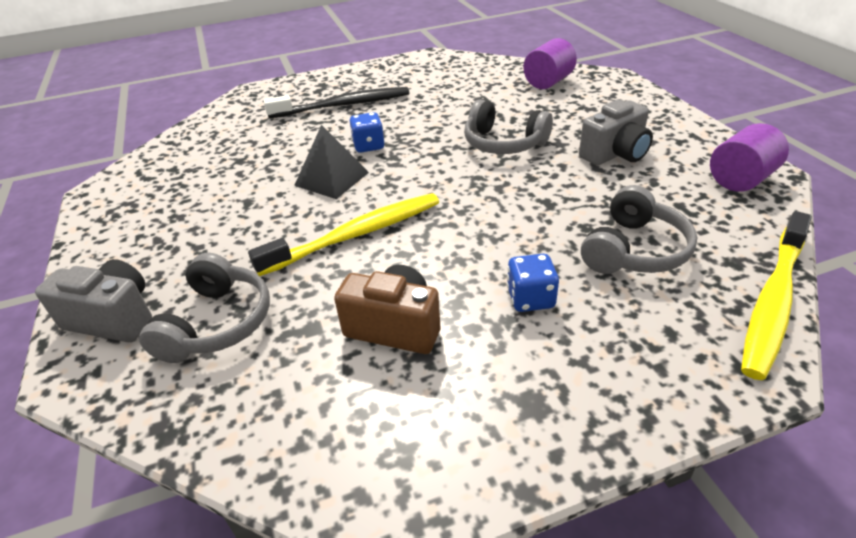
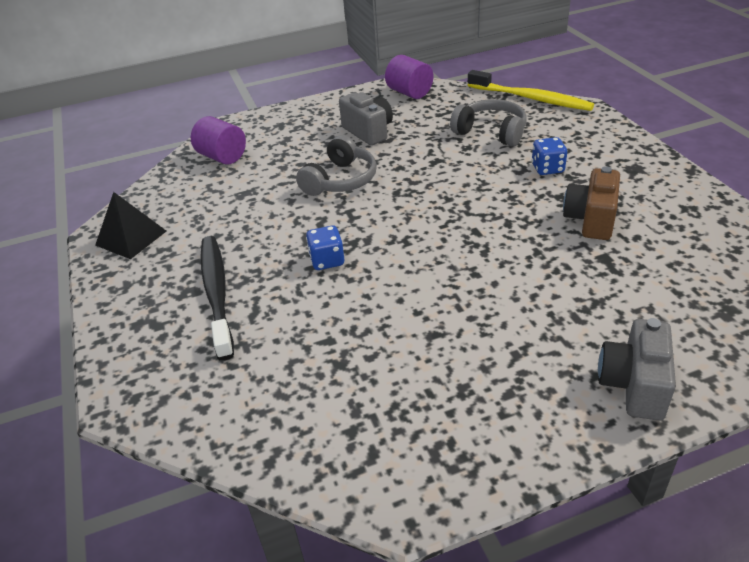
camera: 90 degrees left, 0 degrees up
(217, 323) = (616, 311): grey headphones -> none
(331, 179) = (391, 278): black pyramid -> black pyramid (131, 238)
(356, 235) = (486, 250): yellow toothbrush -> none

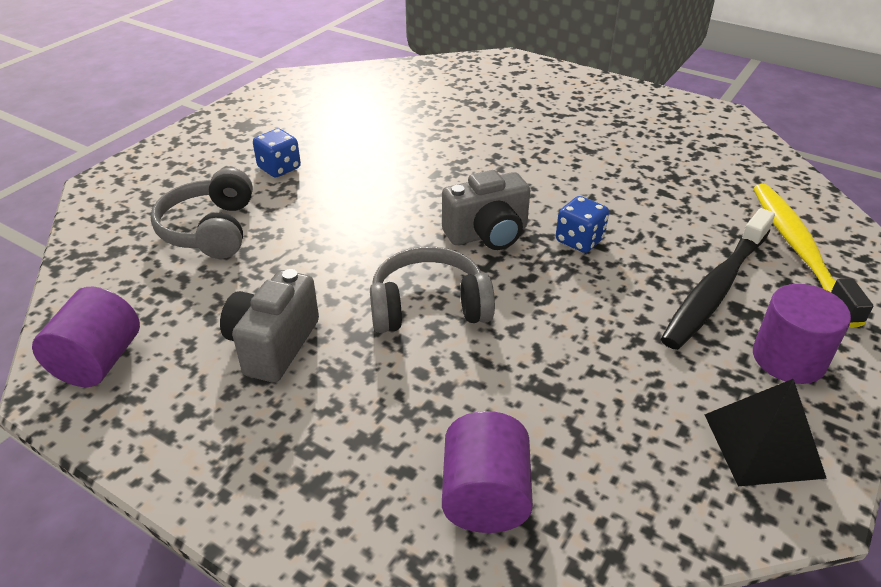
camera: 130 degrees left, 0 degrees up
(144, 283) = (788, 358): none -> purple cylinder
(531, 98) = (85, 228): yellow toothbrush -> yellow toothbrush (799, 250)
(591, 220) = (358, 126): brown camera -> none
(634, 385) = (533, 76): grey camera -> grey camera (487, 234)

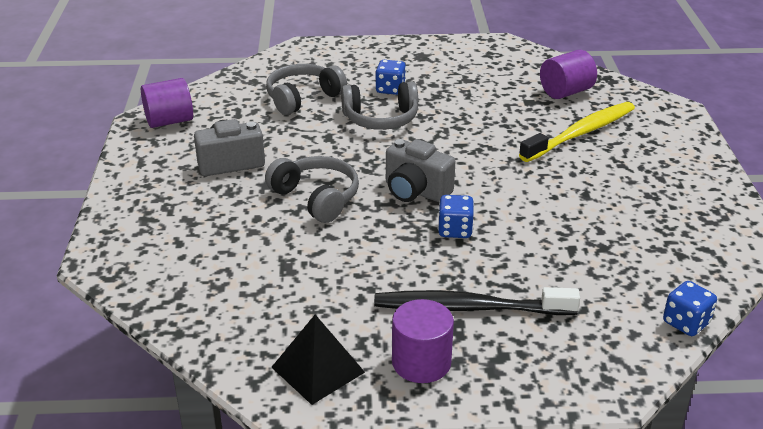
camera: 55 degrees right, 5 degrees down
(327, 198) = (381, 119): none -> grey headphones
(485, 496) = (183, 275): purple cylinder -> purple cylinder (566, 92)
(799, 250) = (574, 338): yellow toothbrush -> yellow toothbrush (581, 133)
(807, 187) = (686, 323): none -> blue dice

